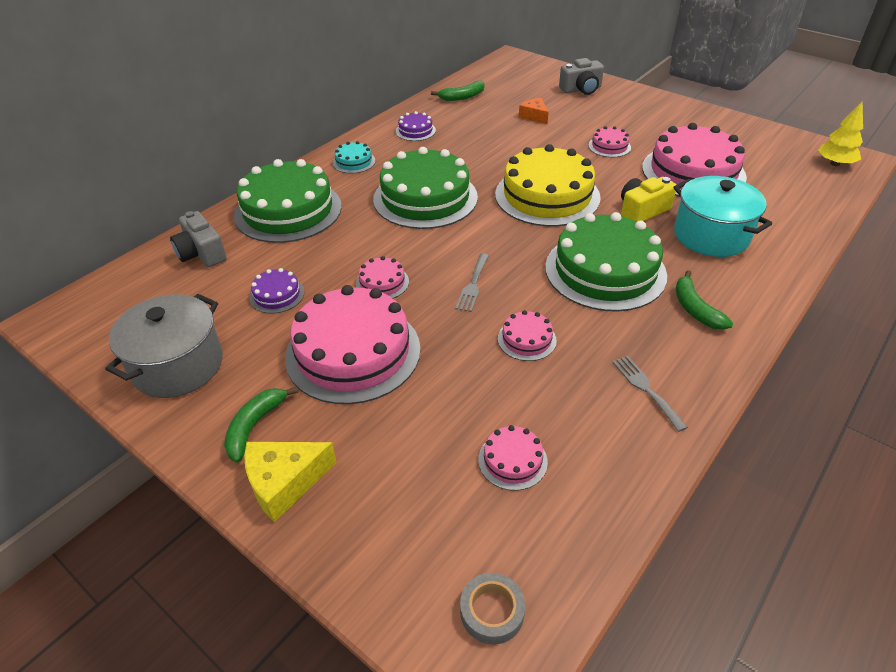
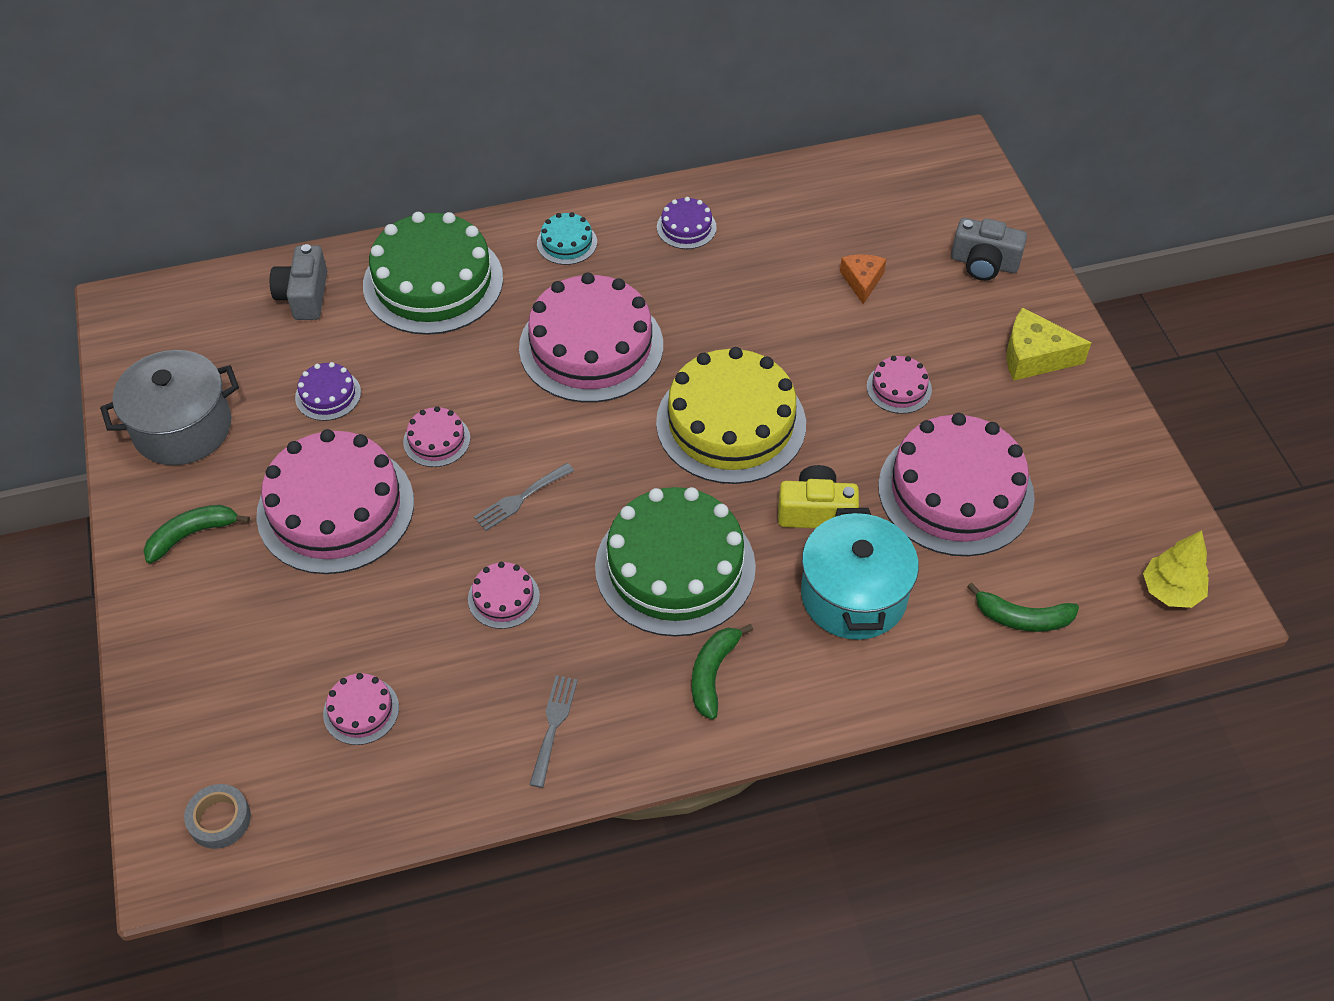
camera: 35 degrees right, 10 degrees up
(284, 482) = (171, 605): yellow cheese -> yellow cheese (1034, 356)
(425, 198) = (591, 346): green cake -> pink cake
(462, 97) = (806, 194): green banana -> green banana (1022, 618)

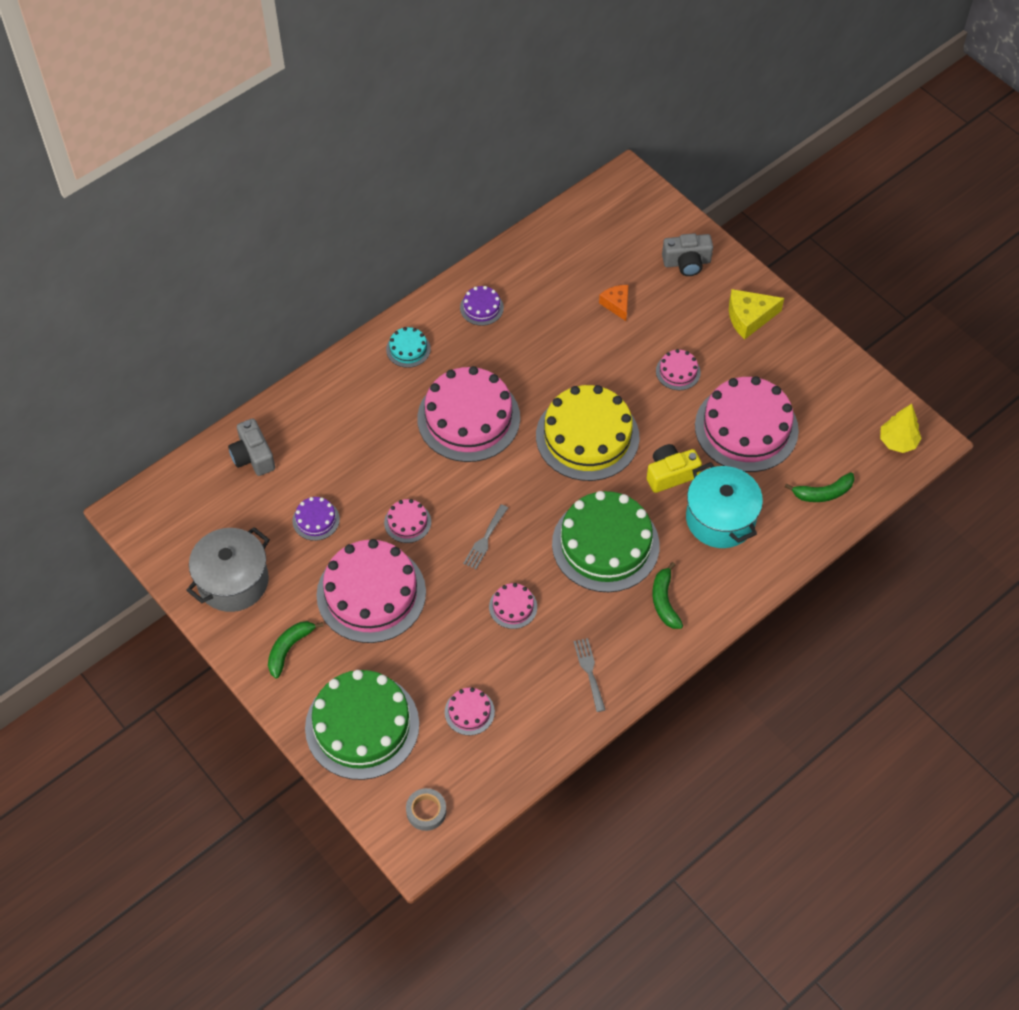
camera: 25 degrees left, 5 degrees up
(433, 282) = (335, 412): green cake -> green cake (362, 726)

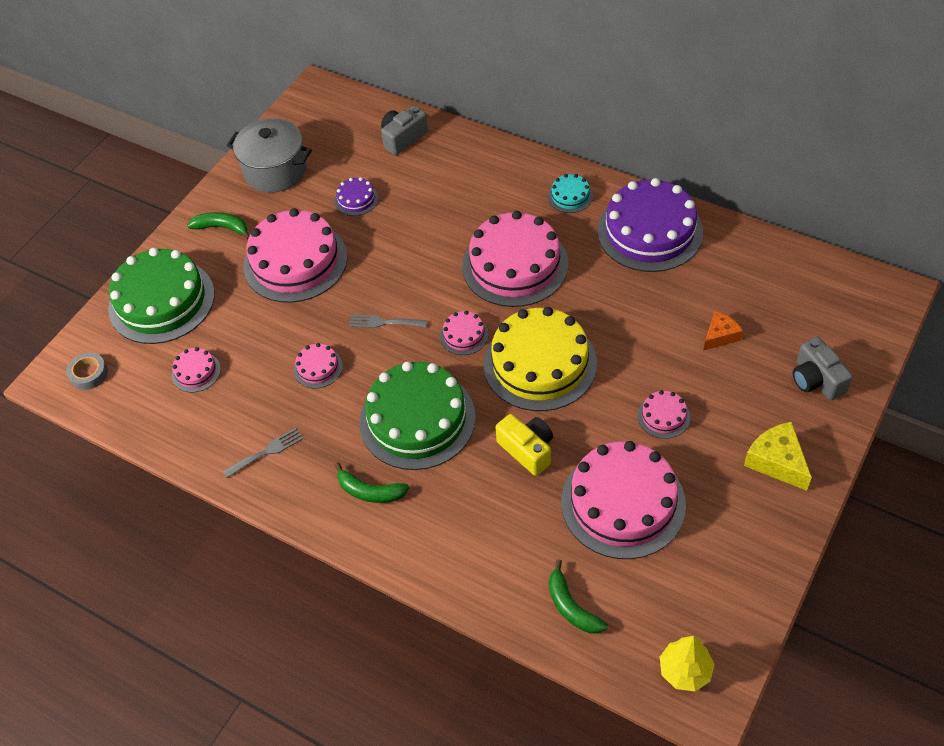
camera: 75 degrees right, 5 degrees down
(407, 522) = (379, 260): pink cake -> pink cake (464, 335)
(481, 307) = (650, 231): purple cake -> purple cake, size x2.27
(664, 601) = (369, 491): green banana -> green banana turned 135 degrees counterclockwise
(720, 519) = (491, 513): turquoise pot -> none

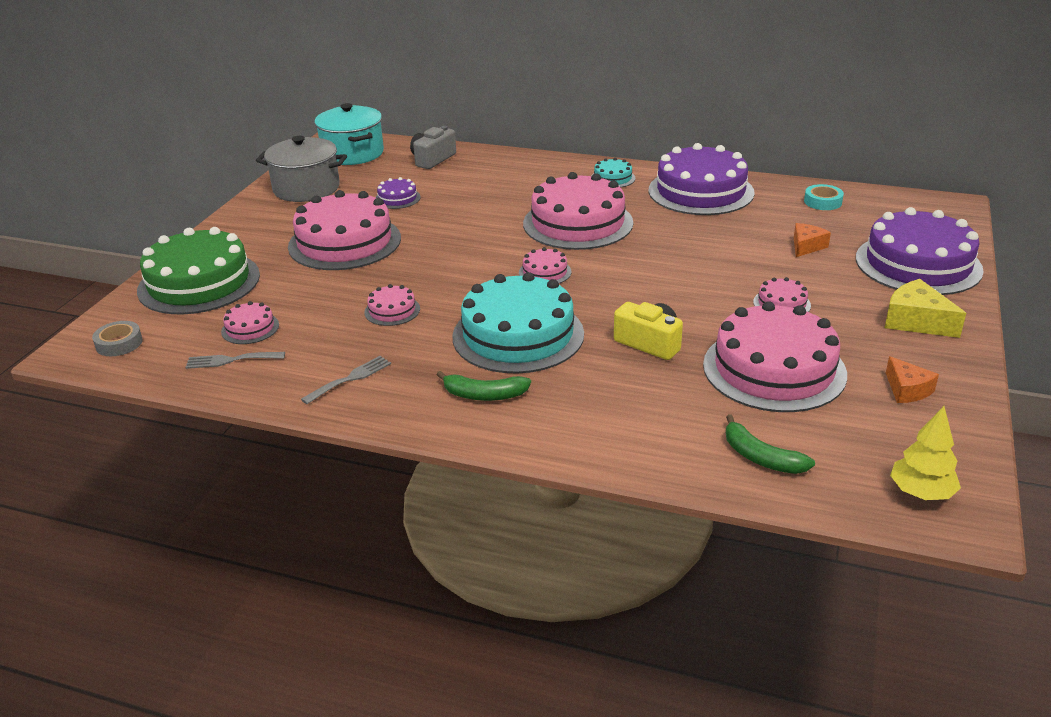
camera: 15 degrees left, 20 degrees down
(222, 228) = (258, 228): green banana -> none
(329, 117) = (353, 153): none -> turquoise pot
(384, 322) = (455, 272): grey fork -> grey fork (230, 360)
(417, 419) = (518, 335): green cake -> turquoise cake
(540, 363) = (634, 282): yellow cake -> none
(727, 549) = (907, 390): none -> orange cheese
(765, 267) = (823, 202): none -> turquoise tape
(816, 380) = (918, 264): grey camera -> purple cake

